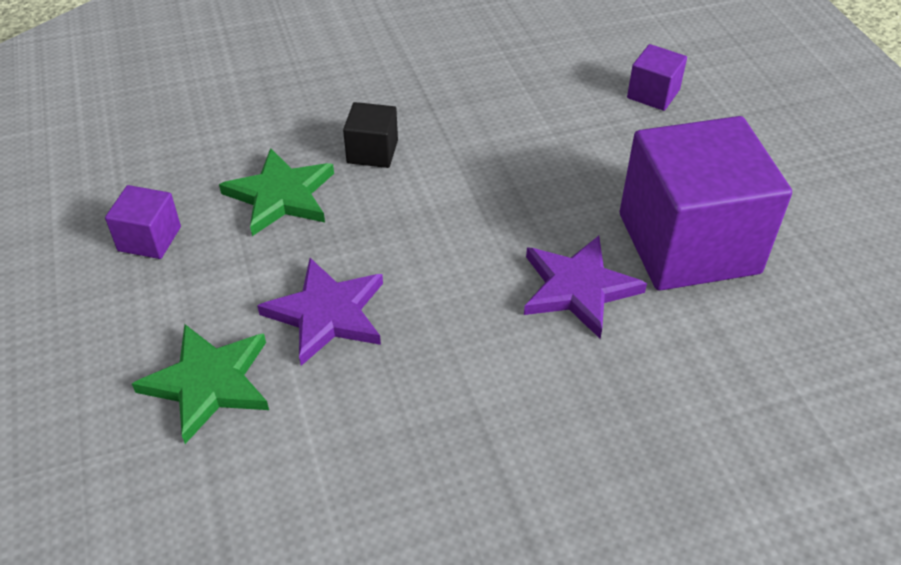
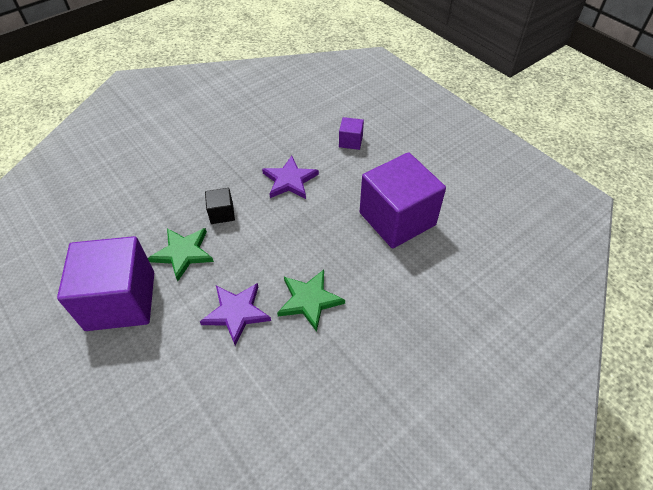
camera: 20 degrees left, 5 degrees up
(149, 239) = (121, 300): purple cube -> purple cube, size x2.32
(208, 383) = (190, 372): green star -> green star (309, 300)
(578, 288) = (355, 259): purple star -> purple star (290, 180)

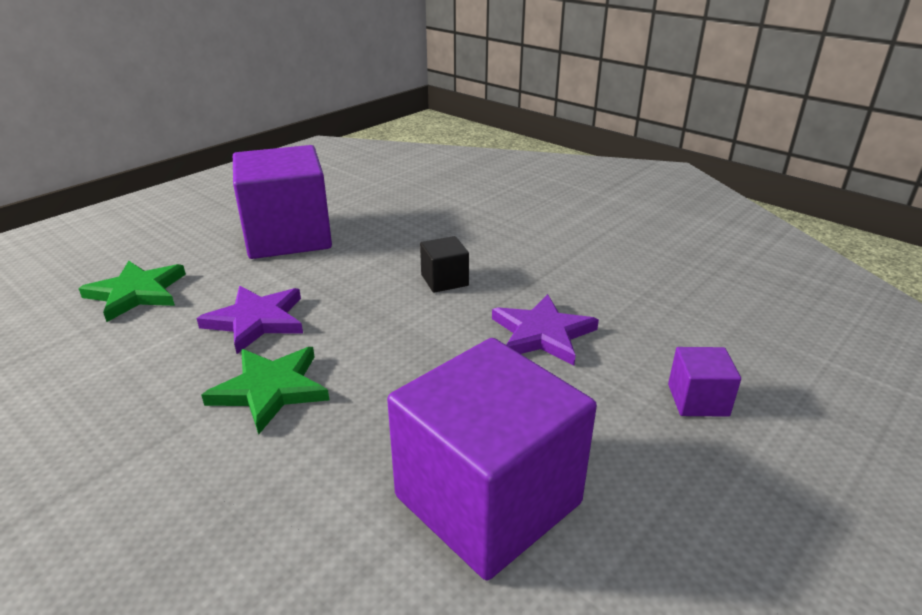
camera: 80 degrees right, 20 degrees down
(183, 253) = (364, 263): green star -> green star (136, 293)

